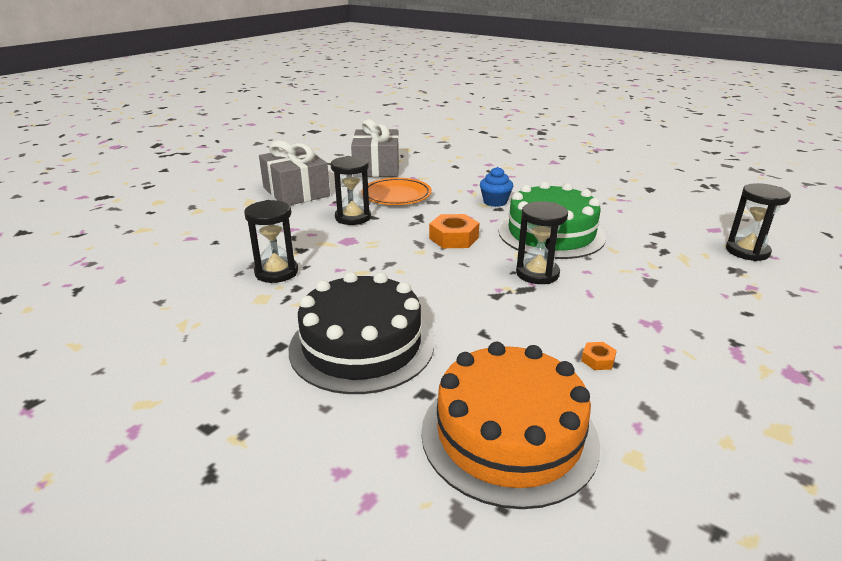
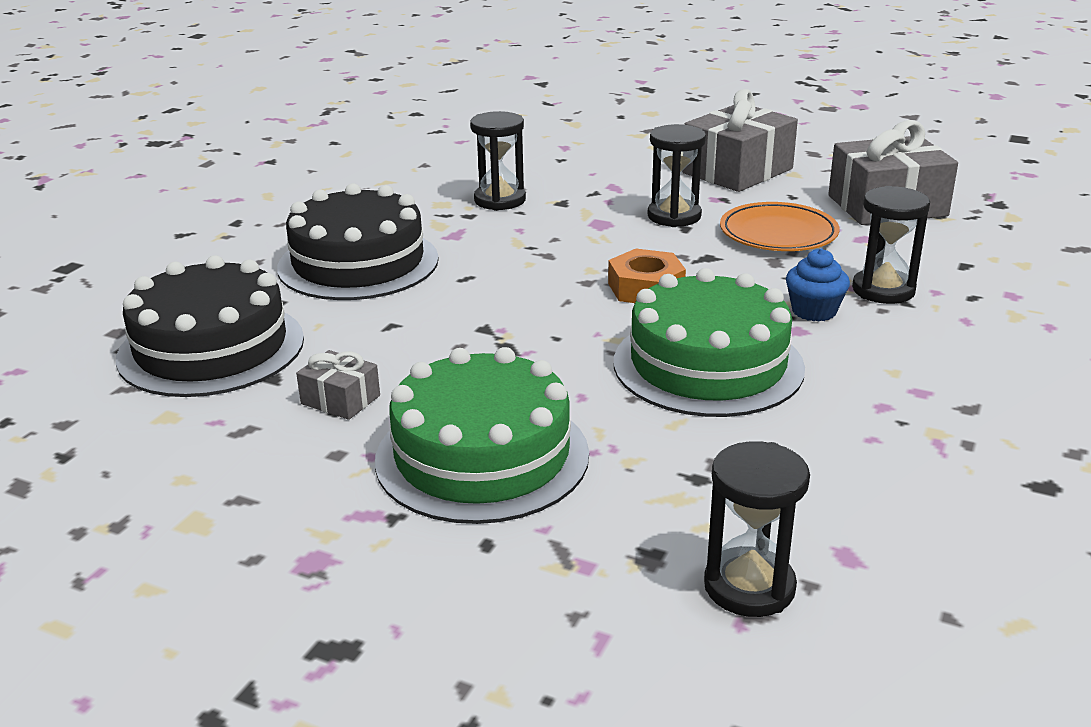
camera: 80 degrees right, 0 degrees up
(509, 435) = (211, 348): orange cake -> black cake
(537, 274) = (557, 355): black hourglass -> black hourglass (883, 290)
(598, 360) = (340, 400): orange nut -> grey gift
(660, 308) = (482, 456): none -> green cake

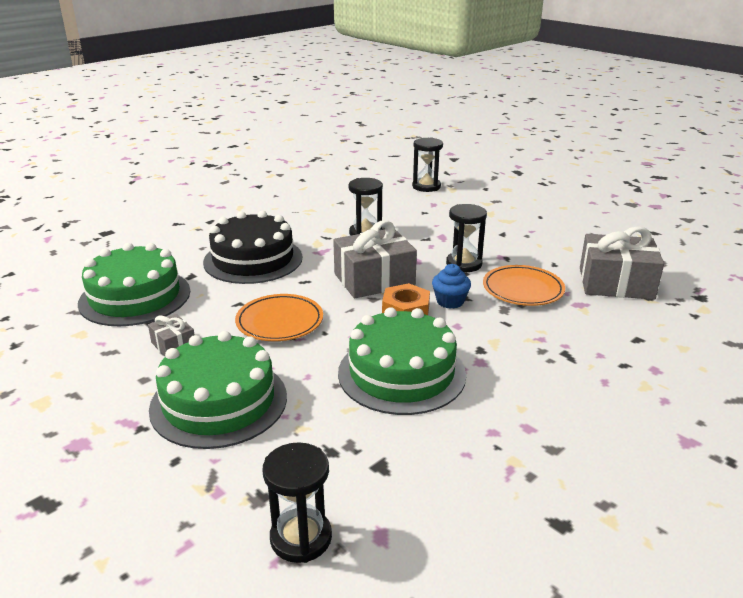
camera: 20 degrees right, 0 degrees up
(211, 348) = (135, 297): black cake -> green cake
(477, 337) = (279, 322): none -> orange plate
(737, 171) = (531, 239): grey gift -> grey gift (374, 279)
(814, 311) = (502, 350): blue cupcake -> blue cupcake (450, 301)
(883, 290) = (562, 346): black hourglass -> black hourglass (426, 186)

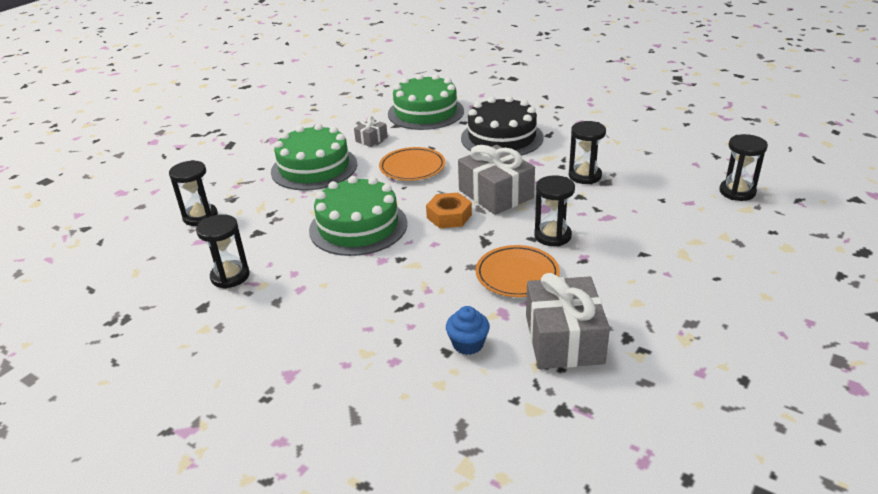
camera: 80 degrees right, 5 degrees up
(450, 301) = (474, 236): blue cupcake -> blue cupcake (468, 344)
(489, 495) = (230, 276): none -> black hourglass

